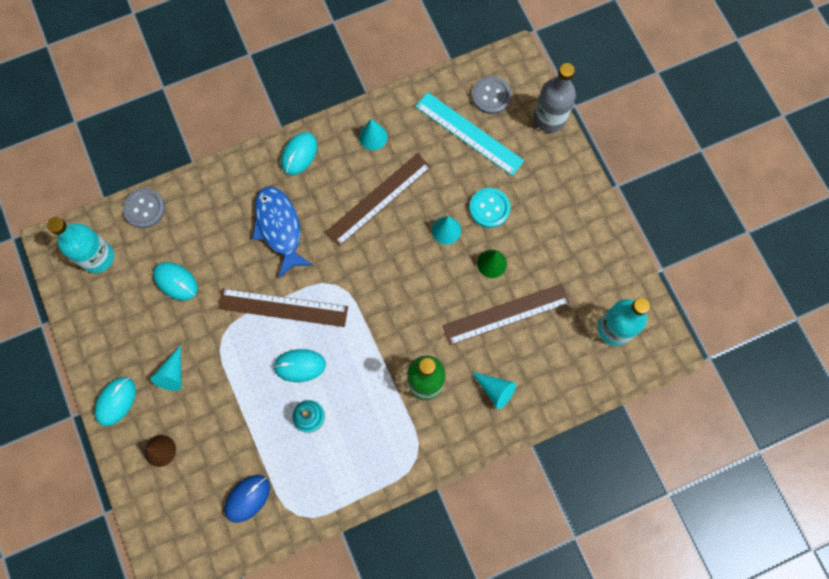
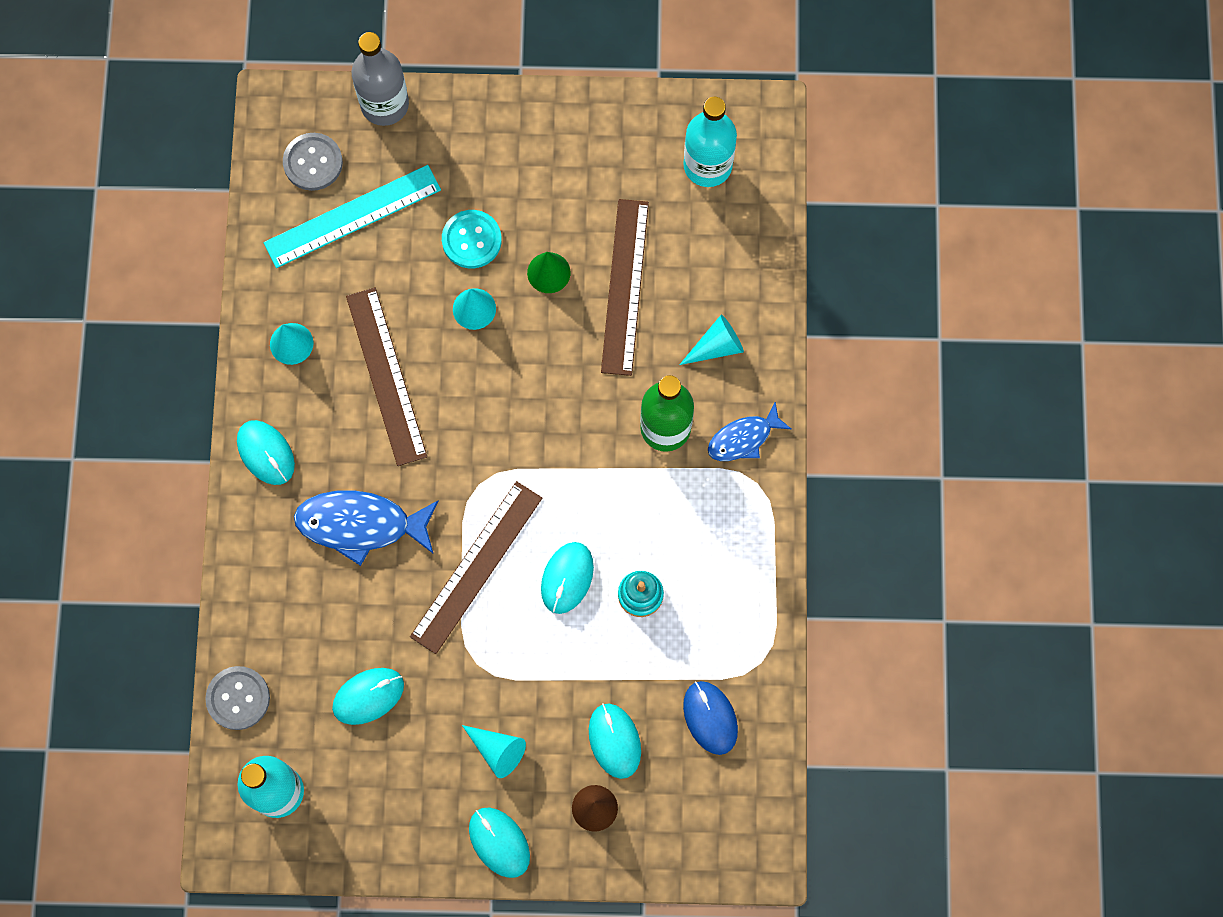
camera: 65 degrees left, 0 degrees up
(208, 443) = (614, 741): none -> turquoise mouse
(442, 436) = (743, 438): none -> blue fish

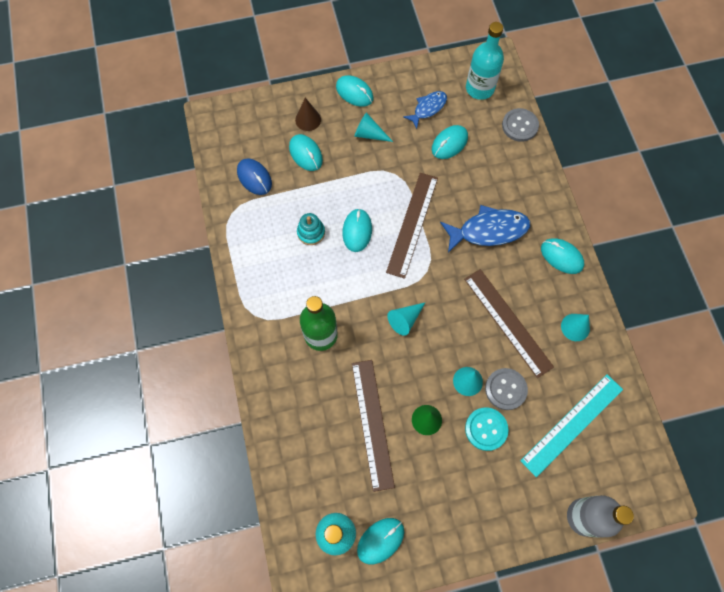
camera: 165 degrees right, 5 degrees down
(313, 162) = (615, 457): grey button -> grey button (505, 389)
(654, 143) = (380, 540): none -> turquoise mouse
(716, 346) = (300, 398): turquoise cone -> turquoise cone (405, 320)
(743, 438) = (269, 341): blue fish -> blue fish (428, 108)

